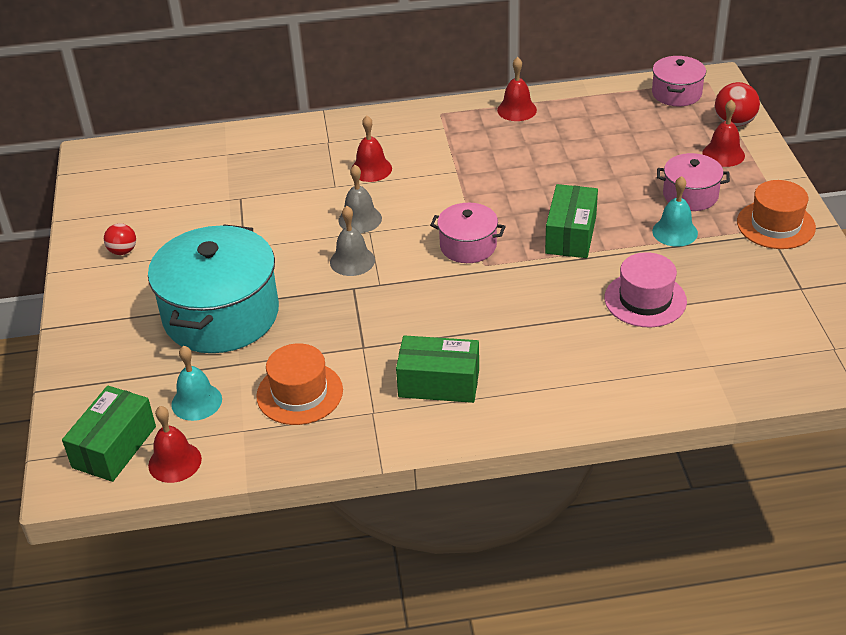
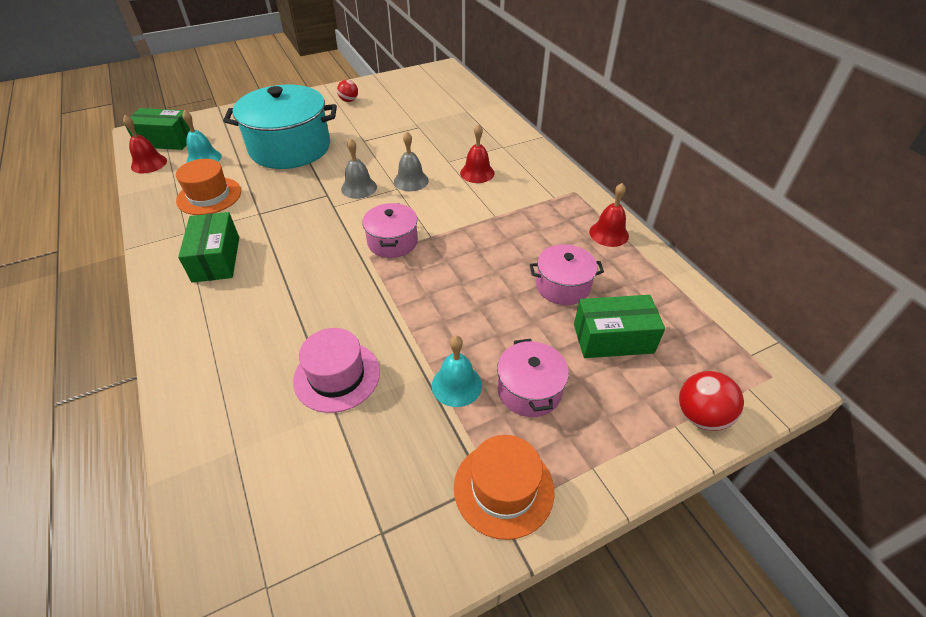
camera: 70 degrees right, 5 degrees up
(571, 235) = (427, 303): green box -> green box (613, 338)
(676, 93) = (724, 349): pink pot -> pink pot (563, 286)
(723, 154) = (626, 412): red bell -> none

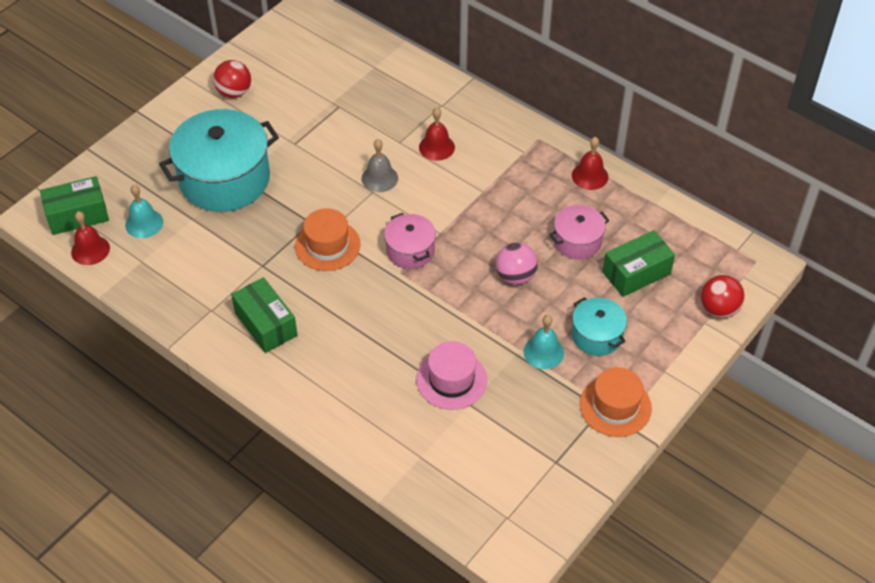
camera: 25 degrees left, 5 degrees up
(209, 196) = (194, 264): orange hat -> orange hat (327, 245)
(349, 100) = (234, 92): red ball -> red ball, size x1.51
(359, 188) = (335, 204): grey bell -> none
(477, 297) = (515, 276): none -> pink ball
(529, 390) = (597, 336): pink pot -> turquoise pot

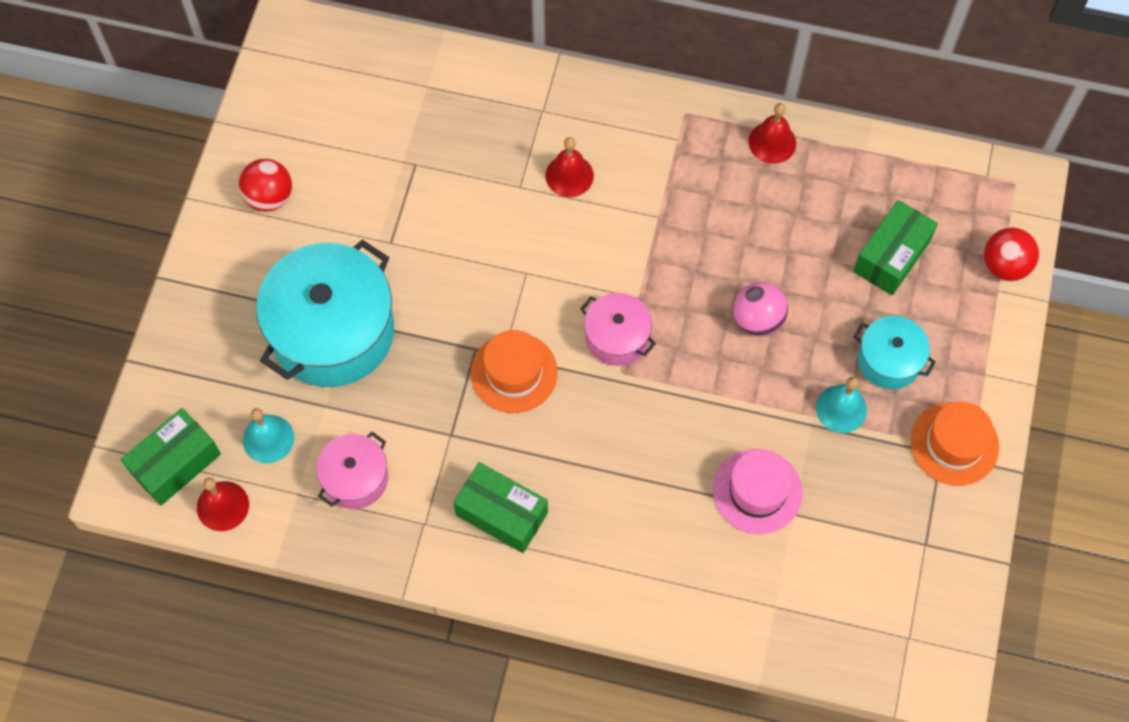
camera: 25 degrees left, 15 degrees up
(379, 178) = (524, 250): grey bell -> none
(577, 241) = (804, 241): pink pot -> pink pot (355, 478)

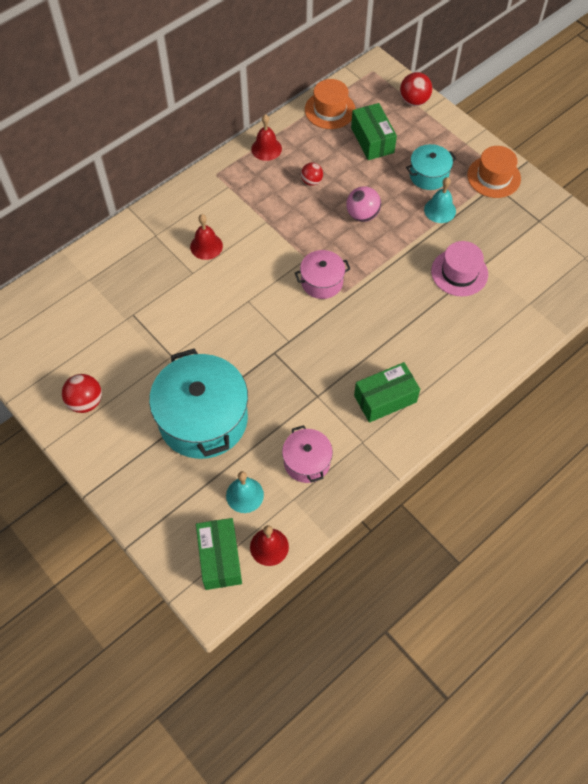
camera: 55 degrees left, 5 degrees down
(514, 372) = (304, 342): orange hat -> orange hat (330, 110)
(763, 227) = (311, 181): none -> red ball

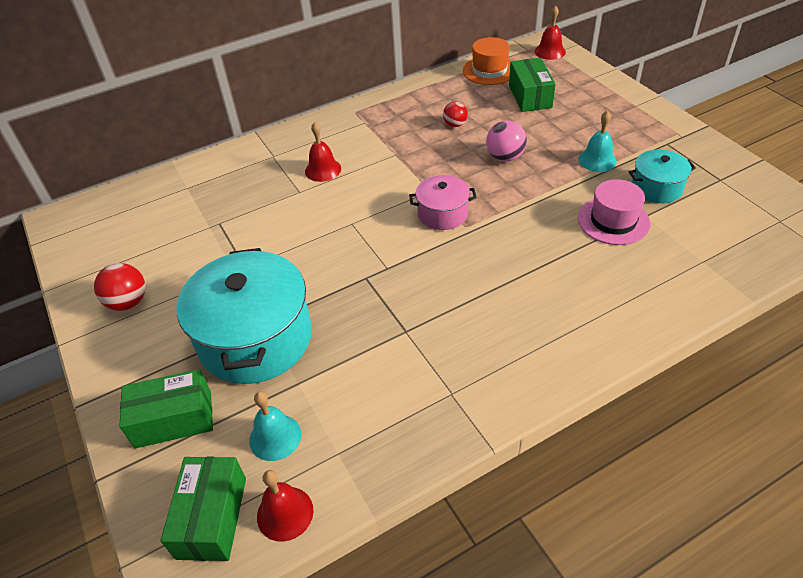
camera: 15 degrees right, 15 degrees down
(266, 149) = (414, 95): red bell -> red bell (550, 51)
(307, 462) = (370, 407): pink pot -> none
(385, 399) = (493, 345): green box -> green box (174, 419)
(414, 101) = (582, 69): red ball -> none
(428, 175) = (588, 129): turquoise pot -> turquoise pot (656, 188)
(493, 177) = (666, 136): orange hat -> none

